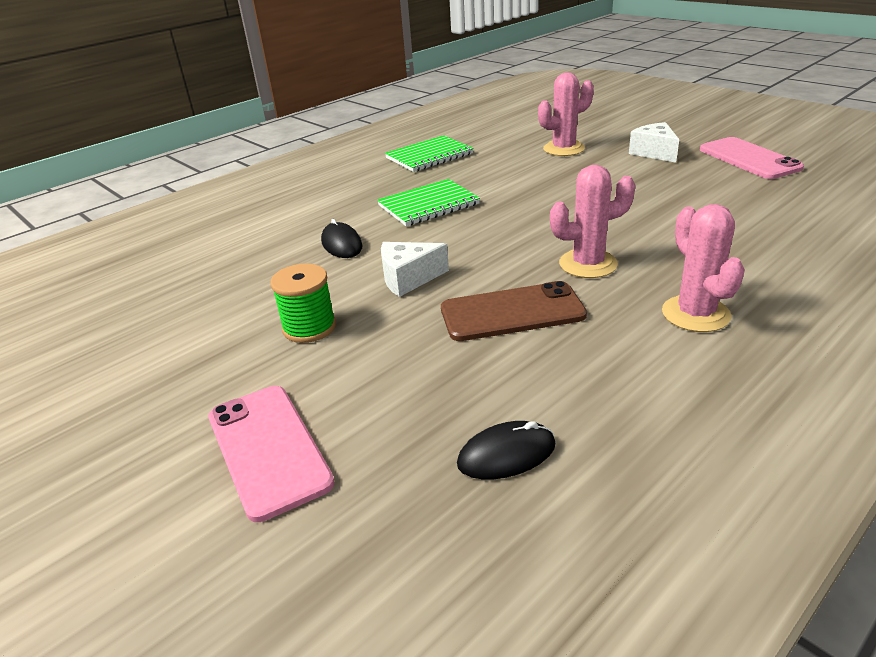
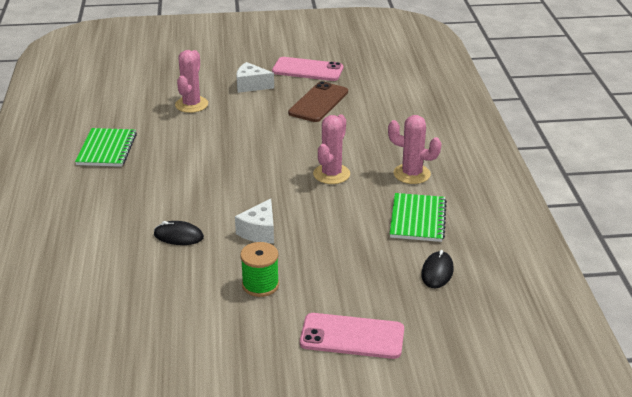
camera: 55 degrees left, 0 degrees up
(428, 205) = (181, 184): green notebook -> green notebook (417, 219)
(512, 312) = (340, 218): brown phone -> brown phone (318, 102)

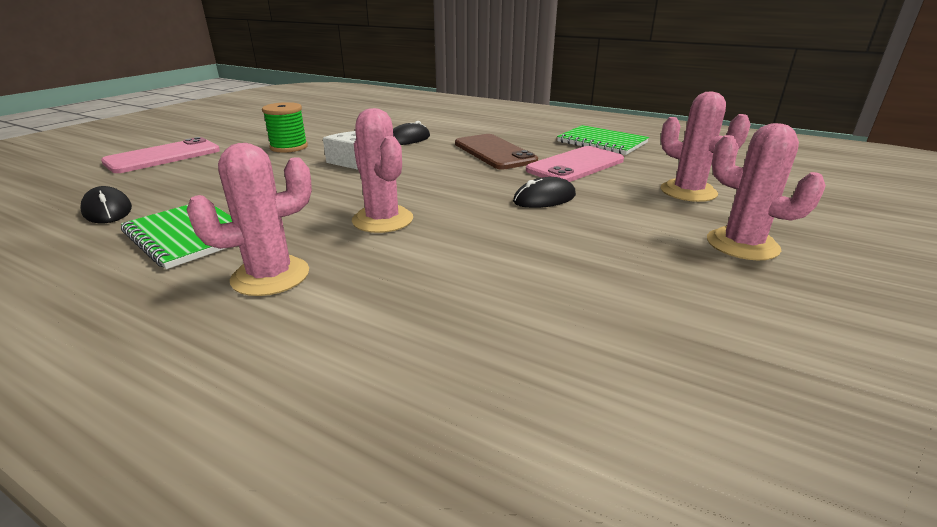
camera: 125 degrees right, 5 degrees down
(248, 140) = (544, 198): none -> black mouse
(251, 85) = (742, 245): white cheese -> pink cactus
(307, 70) = (816, 329): pink phone -> pink phone (575, 165)
(318, 102) = (622, 284): brown phone -> brown phone (494, 152)

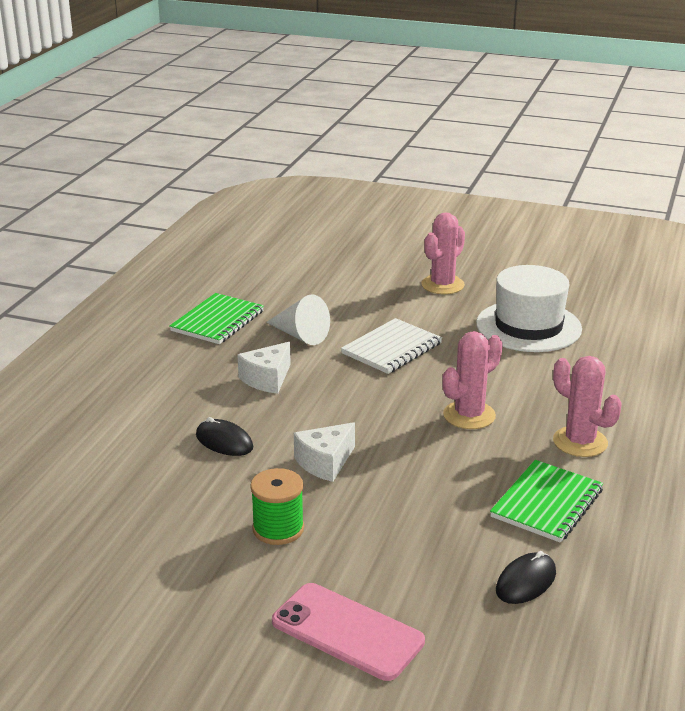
camera: 100 degrees left, 0 degrees up
(494, 152) = (267, 379): brown phone -> white cheese
(544, 198) = (392, 348): black mouse -> white notebook
(575, 165) = (300, 335): pink phone -> white cone
(612, 294) = (528, 326): none -> white hat
(688, 192) = (353, 292): pink cactus -> none

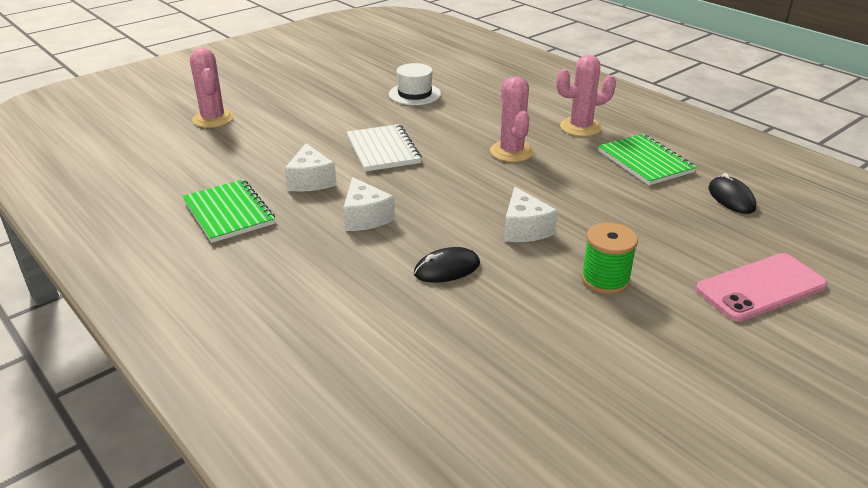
camera: 60 degrees left, 5 degrees up
(300, 335) = (311, 181): white cone -> white cheese
(442, 285) = (313, 102): pink cactus -> pink cactus (213, 119)
(528, 326) = (414, 94): white hat -> white hat, size x0.60

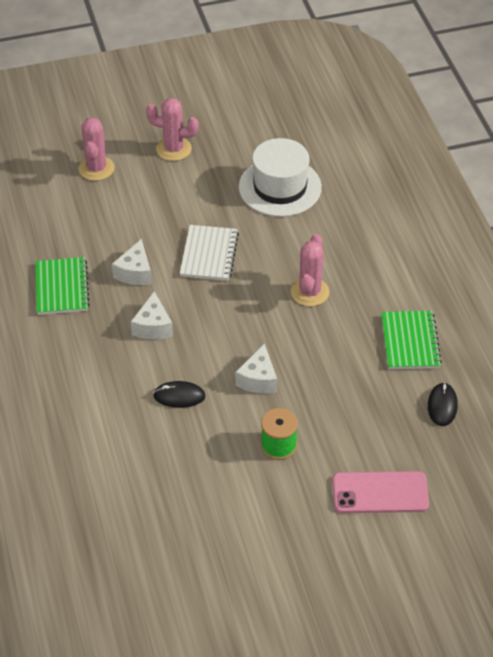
camera: 25 degrees right, 15 degrees up
(414, 94) = (280, 187): white hat -> white hat, size x1.66
(580, 127) = (391, 281): pink cactus -> pink cactus (173, 149)

